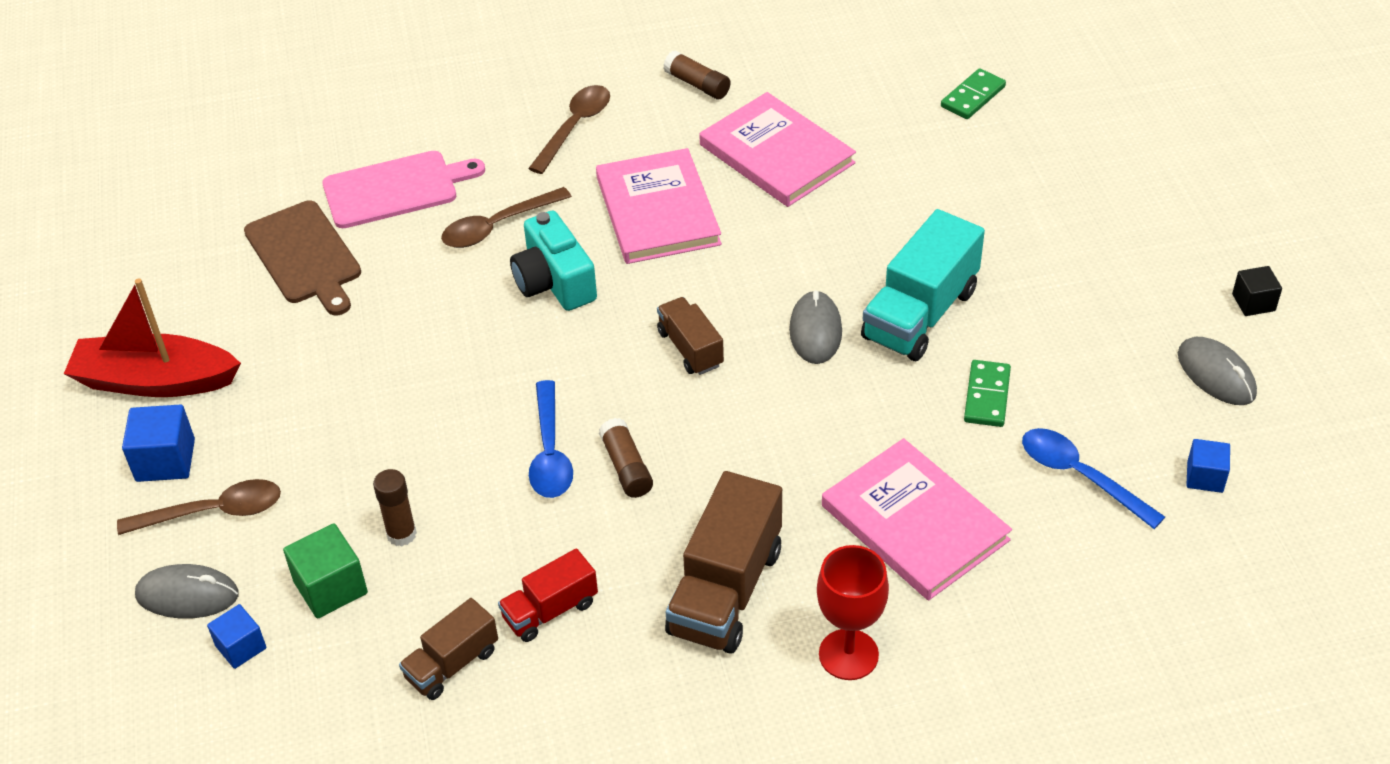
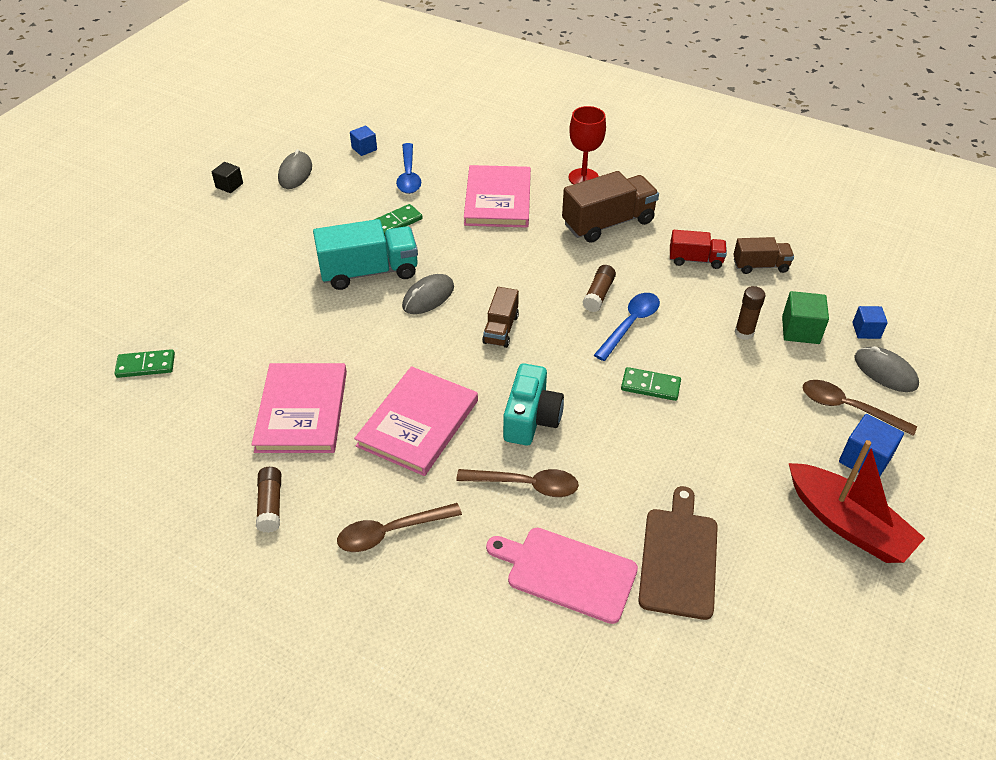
camera: 140 degrees left, 0 degrees up
(461, 393) = (650, 386): none -> green domino

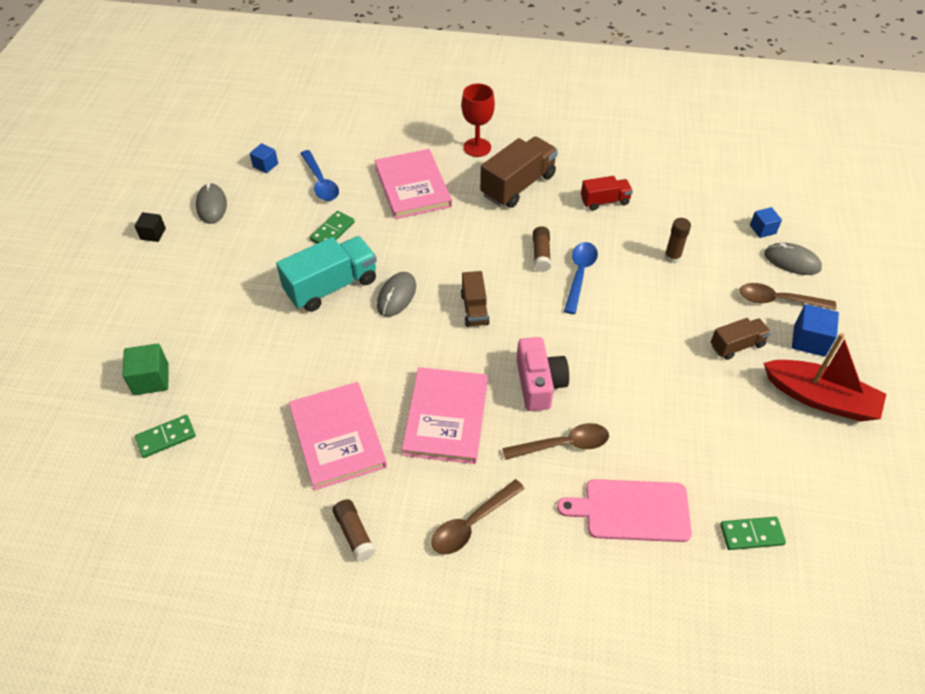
camera: 20 degrees left, 5 degrees up
(531, 418) = (539, 383): turquoise camera -> pink camera
(650, 386) = (621, 326): green domino -> green domino (751, 535)
(678, 558) = (711, 468): brown cutting board -> none
(760, 266) = (658, 193): brown truck -> brown truck (737, 345)
(800, 330) = (714, 243): green cube -> green cube (151, 379)

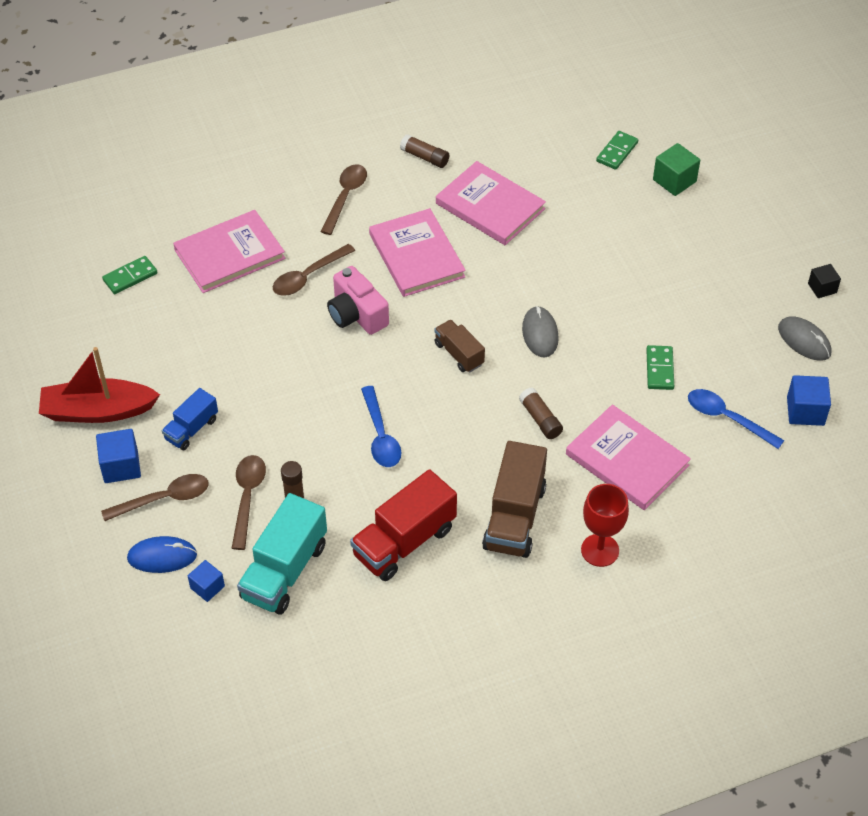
camera: 150 degrees right, 0 degrees up
(265, 165) = (805, 411): blue cube -> blue cube, size x1.53
(331, 286) = (607, 316): turquoise truck -> turquoise truck (284, 571)
(541, 254) = (433, 441): brown glue stick -> brown glue stick (540, 419)
(604, 201) = (404, 542): red truck -> red truck, size x1.75
(632, 510) = (229, 254): pink cutting board -> pink book
(709, 274) = (247, 497): none -> brown spoon
(737, 345) = (191, 429): brown truck -> blue truck
(791, 261) = (162, 556): grey mouse -> blue mouse

